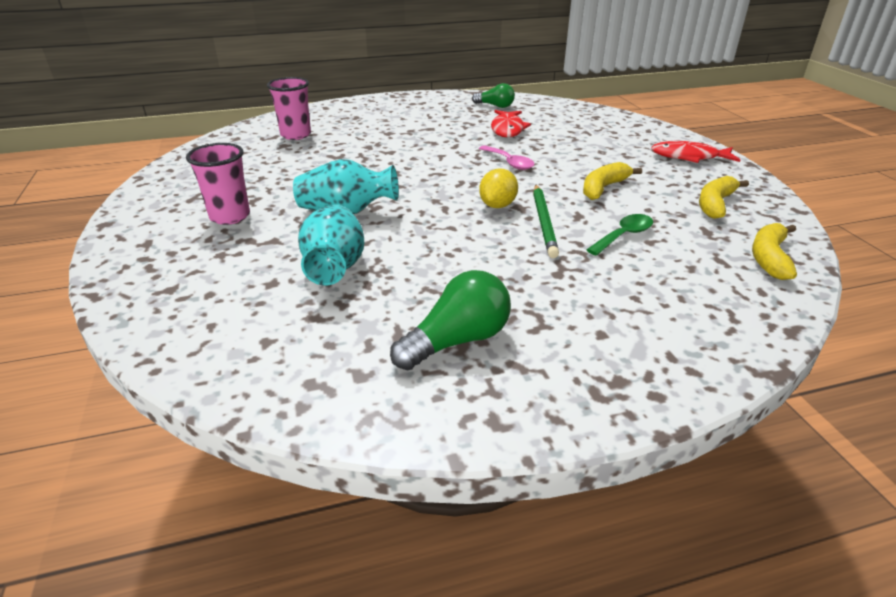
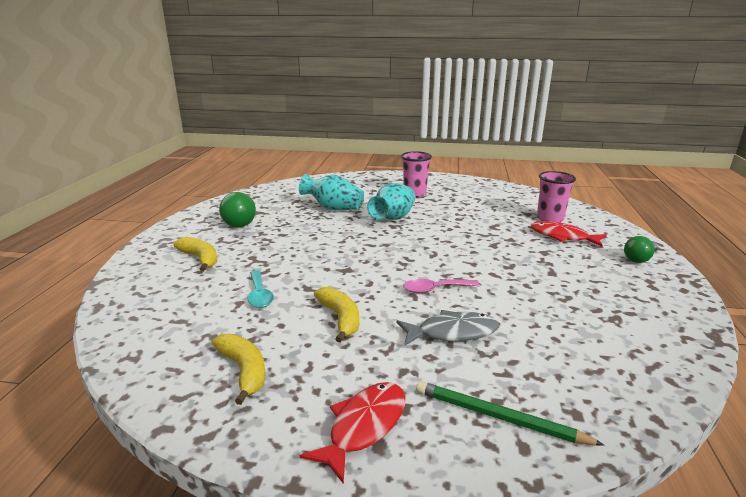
camera: 115 degrees right, 10 degrees down
(495, 106) = (638, 334): green light bulb -> green light bulb (639, 258)
(497, 205) = (356, 262): yellow lemon -> none
(507, 129) = (535, 316): red fish -> red fish (562, 237)
(544, 222) = (313, 272): green pencil -> green pencil (499, 417)
(564, 149) = (452, 332): none -> grey fish
(624, 235) = (259, 295): green spoon -> turquoise spoon
(769, 258) = (147, 346): yellow banana -> yellow banana (200, 259)

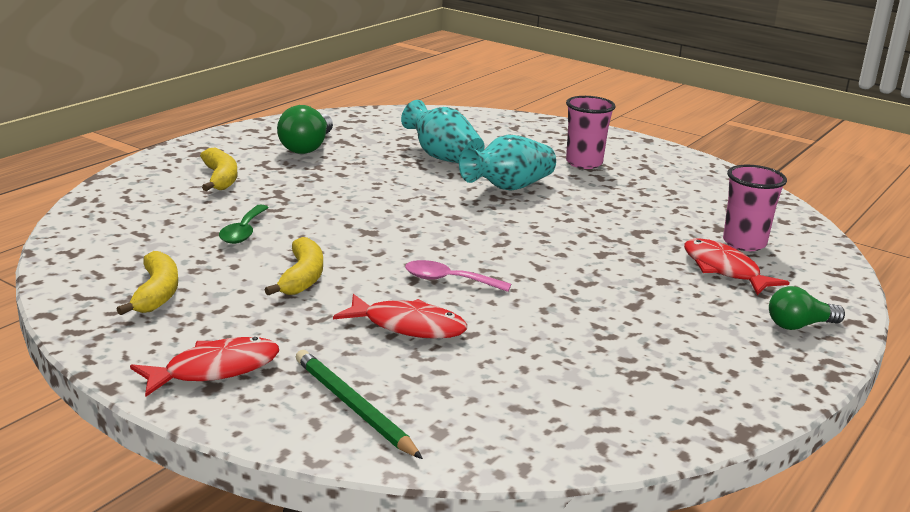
camera: 25 degrees right, 0 degrees up
(259, 295) = (243, 232): turquoise spoon -> green spoon
(452, 332) = (408, 326): grey fish -> red fish

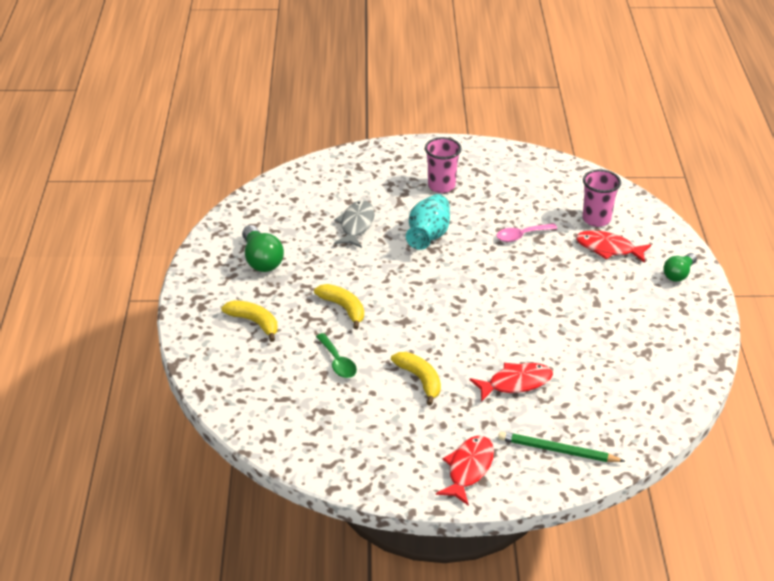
camera: 35 degrees left, 15 degrees up
(156, 293) = (364, 438): yellow banana -> yellow banana (343, 308)
(442, 157) = (356, 225): turquoise vase -> grey fish
(448, 280) = (493, 337): pink spoon -> pink spoon (521, 236)

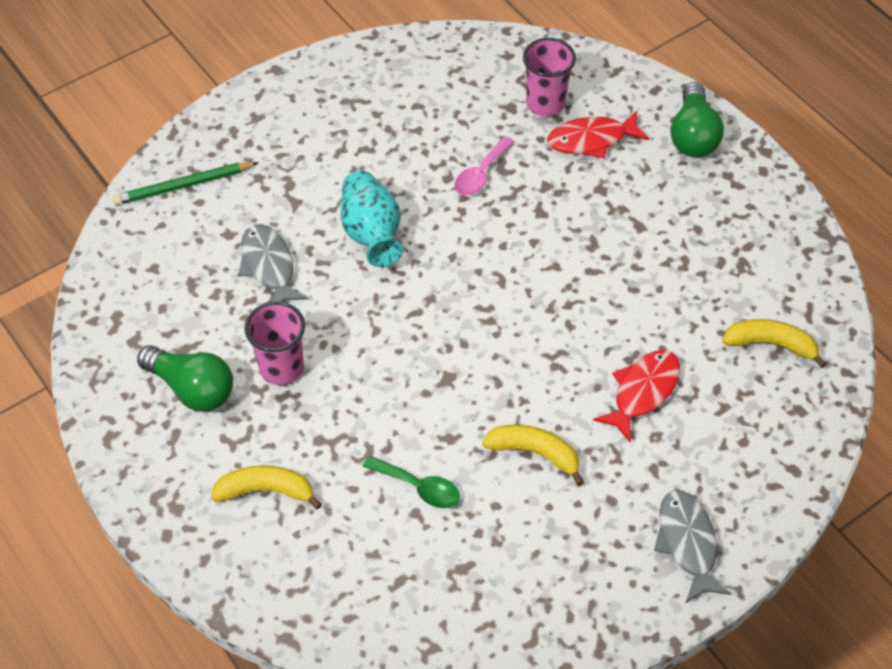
camera: 35 degrees left, 15 degrees up
(343, 308) = (359, 403): yellow banana -> yellow banana (770, 344)
(441, 186) = (325, 148): pink cup -> pink cup (281, 368)
(468, 469) = (687, 543): red fish -> grey fish
(557, 450) = (758, 457): green pencil -> green pencil (183, 186)
(678, 274) = (693, 135): green light bulb -> green light bulb, size x1.51

